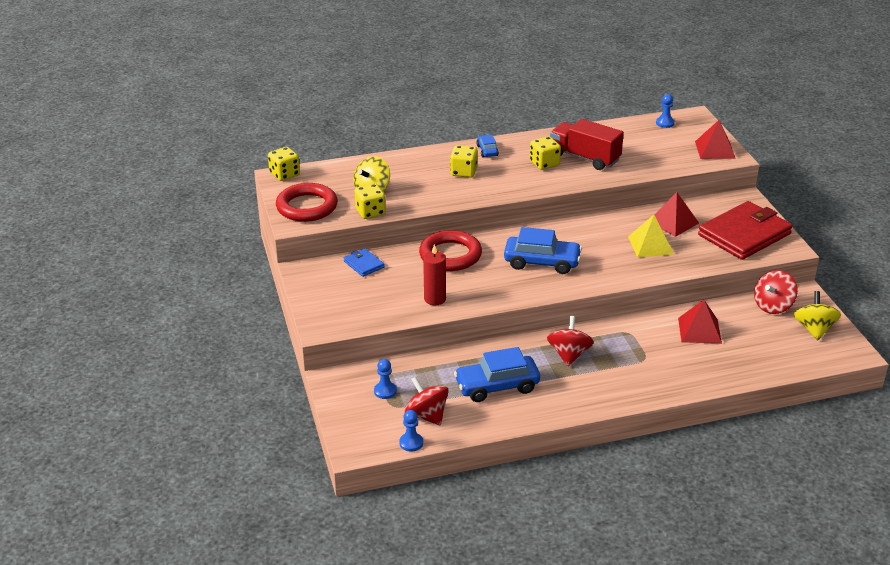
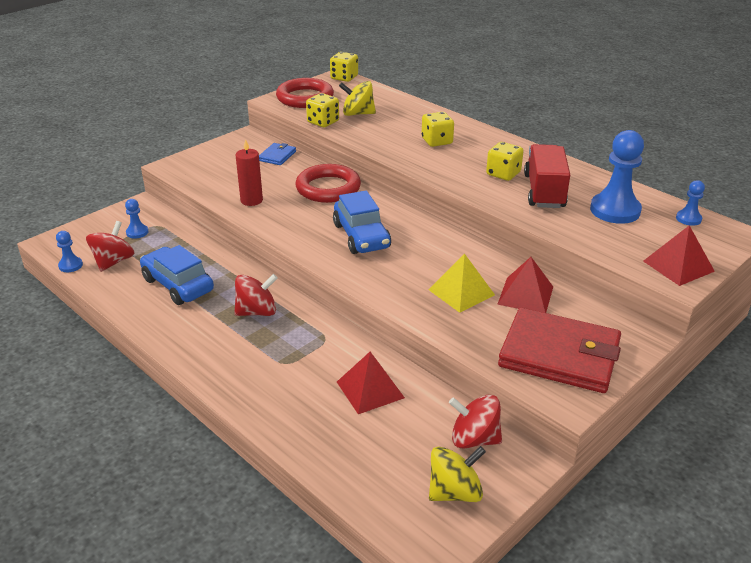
camera: 60 degrees right, 0 degrees up
(487, 151) = (489, 141): blue car -> none
(633, 143) = (615, 210): none -> blue pawn

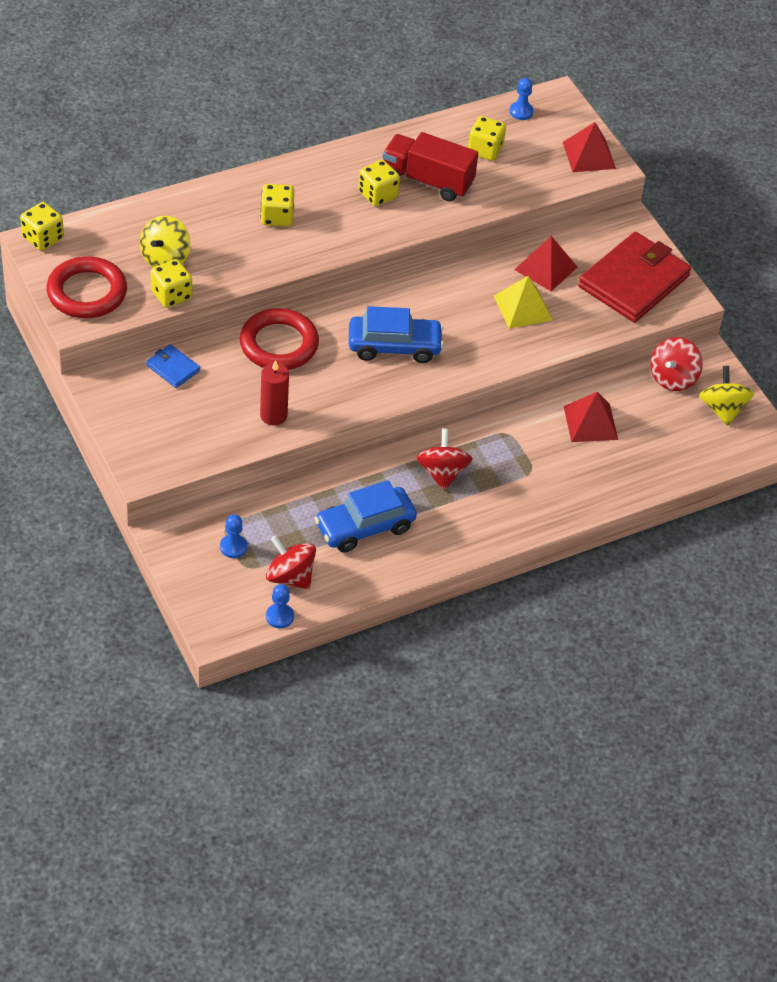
camera: 75 degrees left, 15 degrees up
(615, 210) = (485, 150): blue pawn -> yellow dice

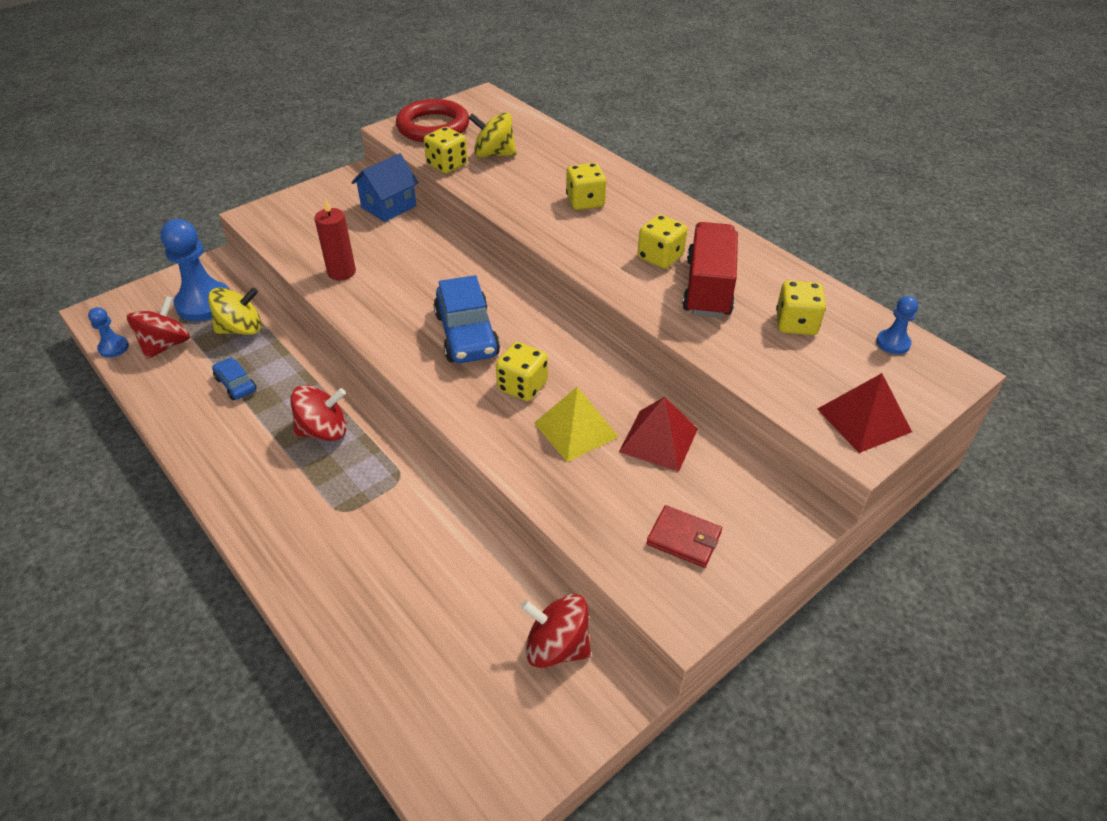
camera: 80 degrees right, 5 degrees down
(43, 238) = (490, 98): yellow dice -> yellow dice (522, 386)
(173, 368) = (389, 207): blue wallet -> blue house
(233, 547) = (204, 303): blue pawn -> blue pawn, size x2.04
(279, 344) = (441, 259): red ring -> none
(365, 527) = (236, 384): blue car -> blue car, size x0.52
(590, 422) = (440, 559): red pyramid -> none
(633, 281) = (684, 538): red wallet -> red wallet, size x0.45
(722, 409) = (514, 728): yellow spinning top -> yellow spinning top (241, 329)

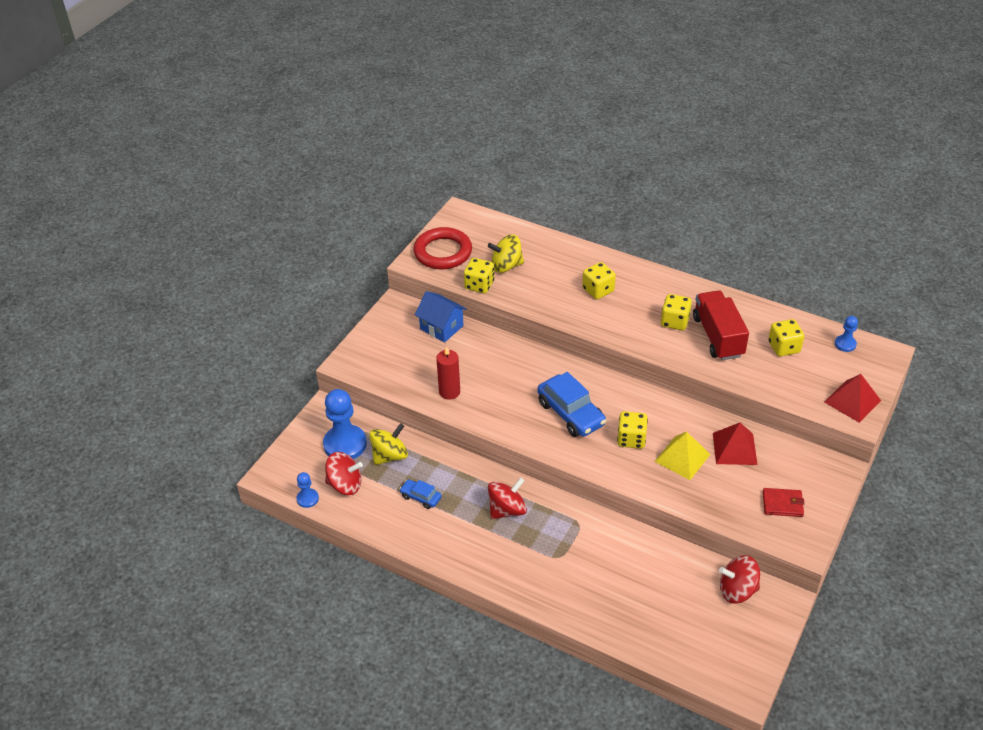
camera: 20 degrees left, 0 degrees up
(166, 345) = (345, 485): red spinning top -> red spinning top turned 90 degrees clockwise
(389, 207) = (441, 327): blue house -> blue house turned 75 degrees counterclockwise

